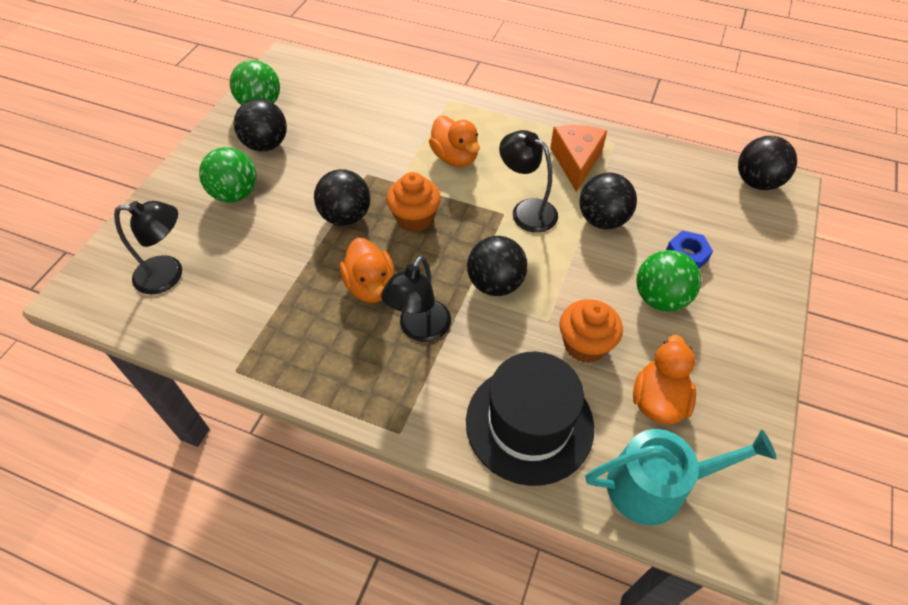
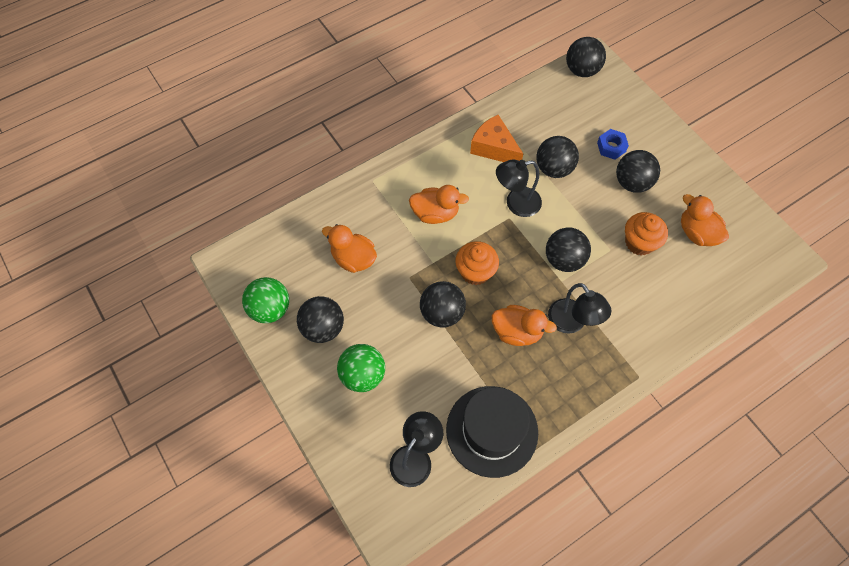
camera: 55 degrees left, 10 degrees up
(354, 128) = (353, 258): none -> orange duck
(529, 423) = (673, 305): black hat -> black hat (492, 431)
(655, 485) = (744, 271): turquoise watering can -> none
(660, 298) = (632, 183): green ball -> black ball

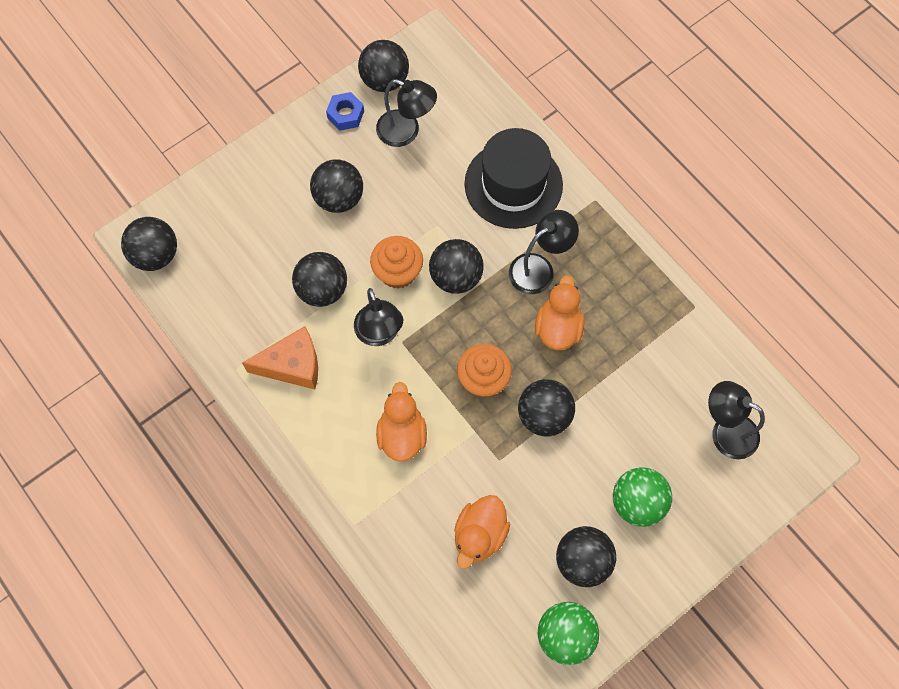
camera: 95 degrees left, 5 degrees up
(492, 431) = (681, 351): black hat -> black hat (513, 184)
(494, 148) = (292, 365): orange cheese -> orange cheese turned 135 degrees counterclockwise
(611, 147) = (285, 221): blue nut -> blue nut (345, 114)
(639, 242) = (424, 193): orange cupcake -> orange cupcake (398, 272)
(697, 233) = (406, 132): orange duck -> black lamp
(746, 220) = (384, 80): none -> black ball

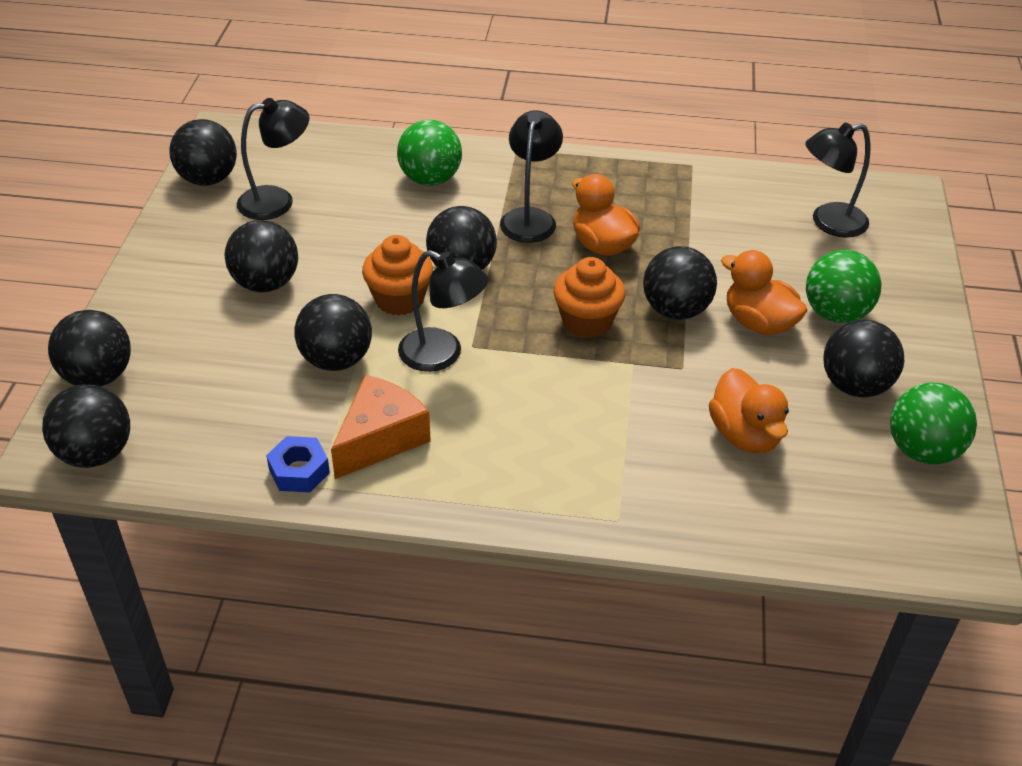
camera: 45 degrees left, 25 degrees down
(199, 200) = (98, 376): none -> black ball
(345, 114) = (196, 222): blue nut -> blue nut (299, 471)
(402, 434) = (567, 414): orange duck -> orange duck (758, 323)
(513, 184) = (430, 179): black hat -> green ball

